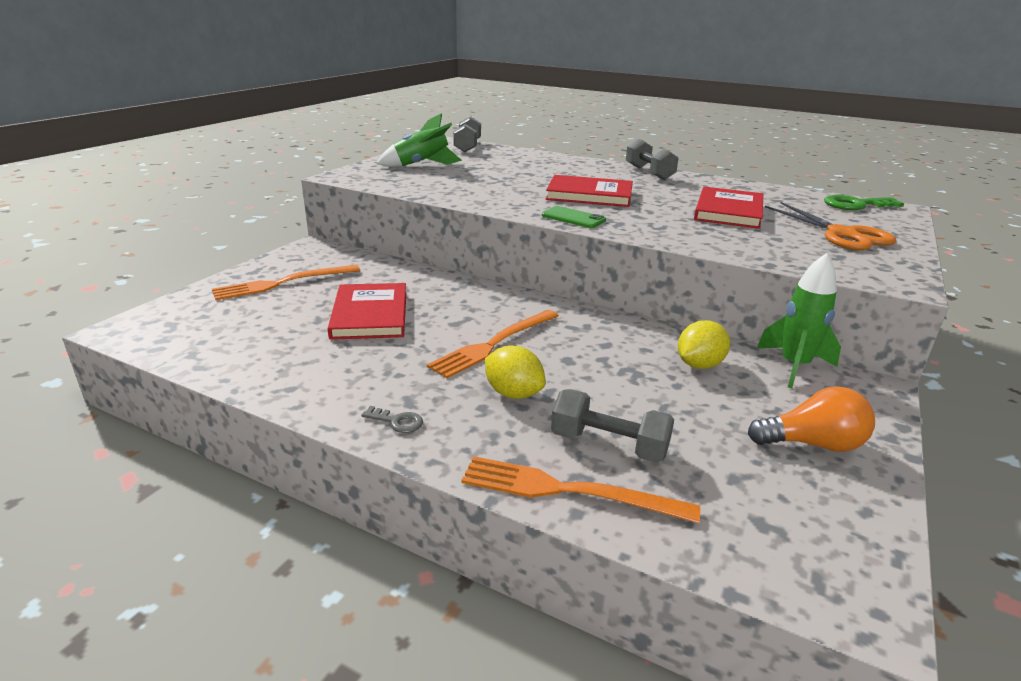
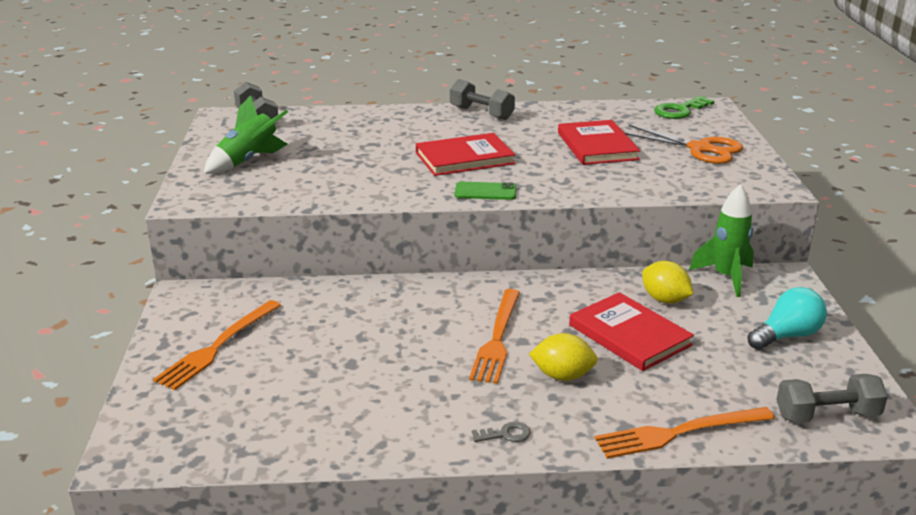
camera: 30 degrees left, 0 degrees up
(370, 315) = (354, 349): red book -> red book (629, 335)
(609, 445) = (670, 389): grey dumbbell -> grey dumbbell (827, 415)
(699, 365) = (664, 300): yellow lemon -> yellow lemon turned 60 degrees counterclockwise
(812, 444) = (786, 336): orange light bulb -> turquoise light bulb

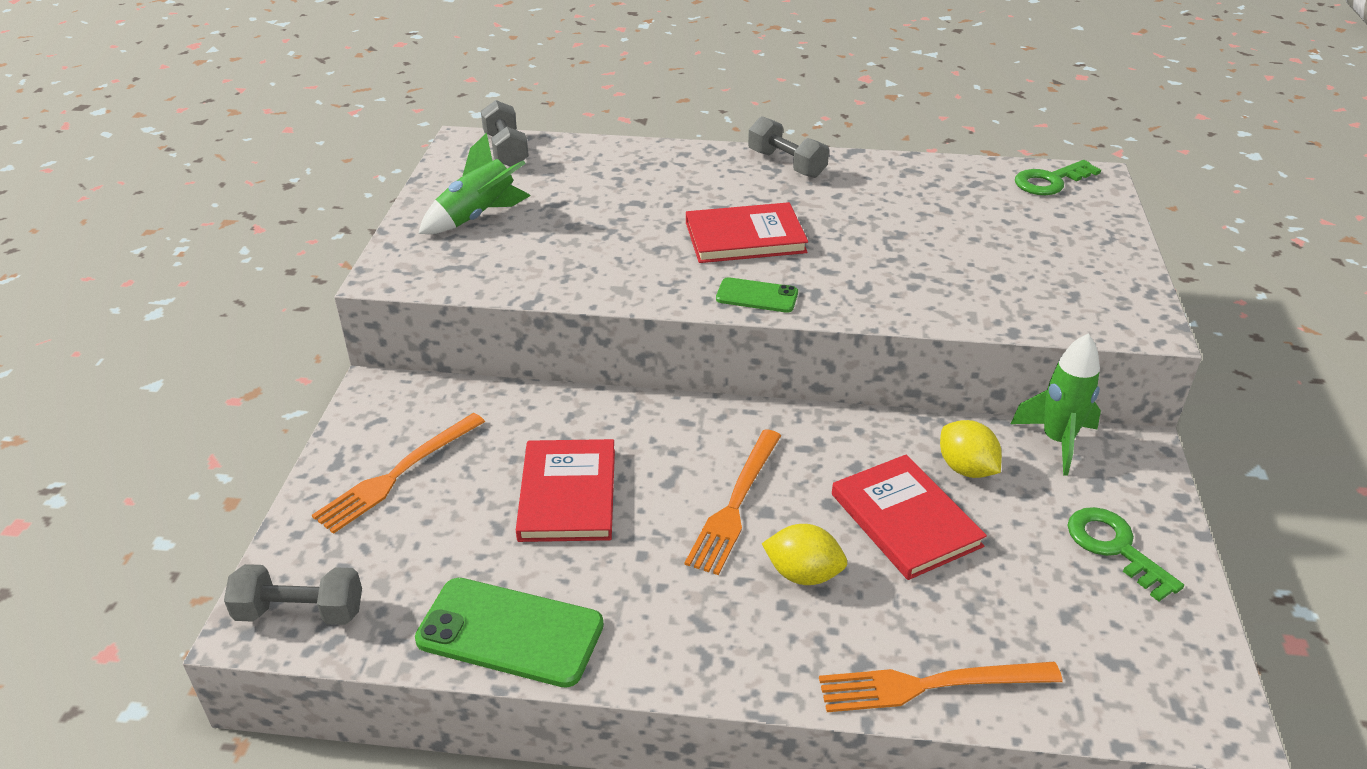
camera: 10 degrees right, 10 degrees up
(342, 437) = (510, 632): none -> green phone
(506, 434) = (709, 656): grey key -> none
(597, 146) = (923, 233): red book -> red book (568, 494)
(700, 149) = (1061, 250): orange scissors -> none
(786, 336) = (1114, 547): turquoise light bulb -> green key
(827, 415) = (1135, 685): grey dumbbell -> grey dumbbell (300, 612)

